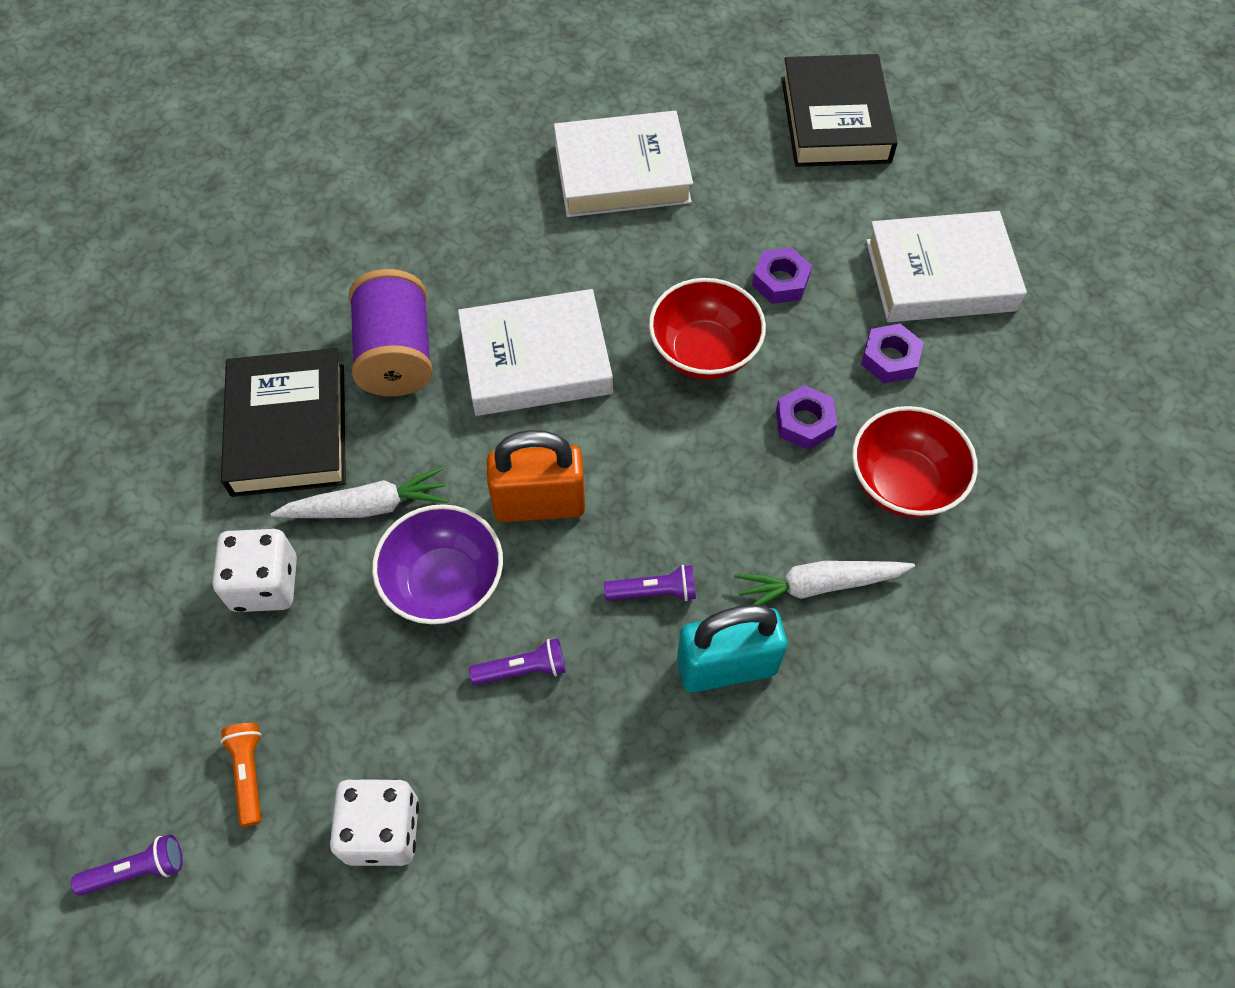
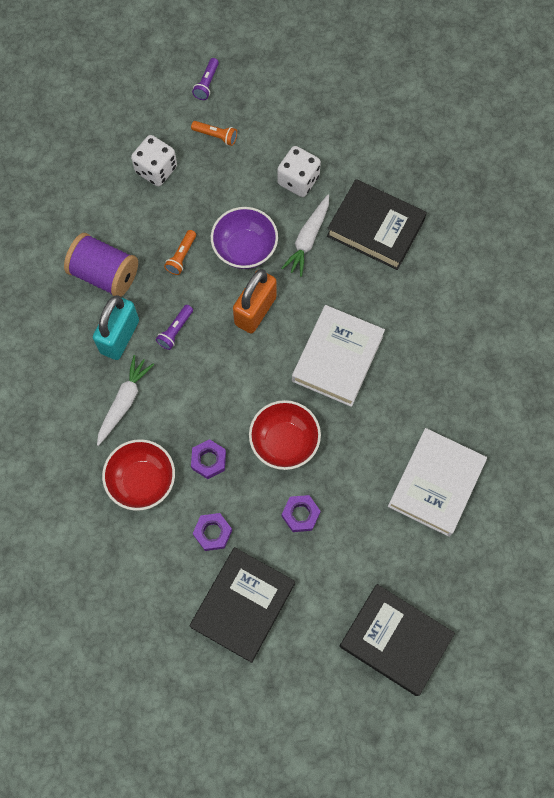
camera: 125 degrees right, 10 degrees up
(396, 355) = (387, 297): purple spool -> purple spool (105, 274)
(523, 669) = (181, 256): purple flashlight -> orange flashlight
(940, 275) = (243, 605): white book -> black book

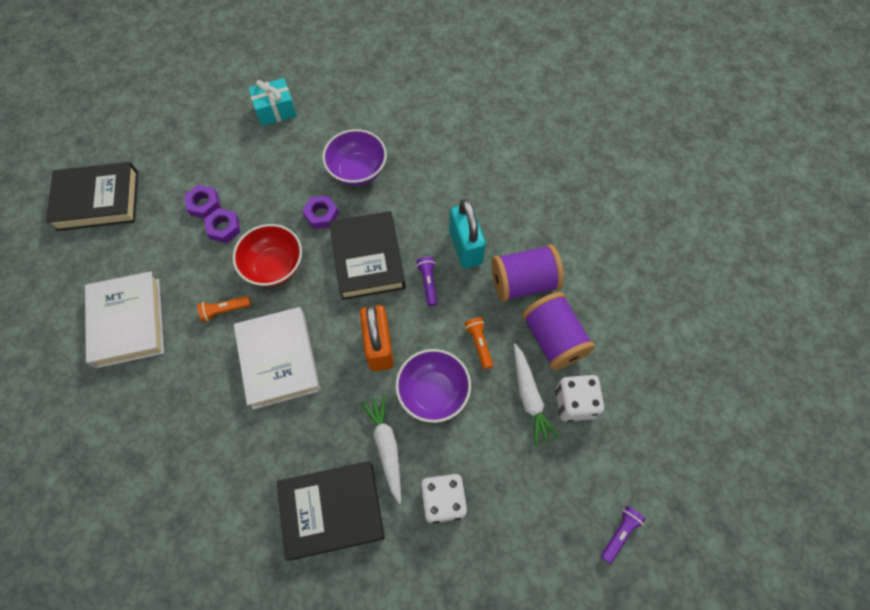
camera: 140 degrees right, 5 degrees down
(124, 402) = (418, 208): white carrot -> white carrot (529, 397)
(126, 219) = (553, 339): none -> purple spool
(142, 481) = (357, 170): red bowl -> purple bowl
(160, 616) = (275, 110): none -> turquoise gift
(207, 84) = (619, 533): purple flashlight -> purple flashlight turned 60 degrees clockwise
(212, 533) = (280, 175): purple nut -> purple nut (204, 204)
(216, 136) = (557, 482): orange flashlight -> orange flashlight (224, 310)
(243, 605) = (224, 150): black book -> black book (368, 259)

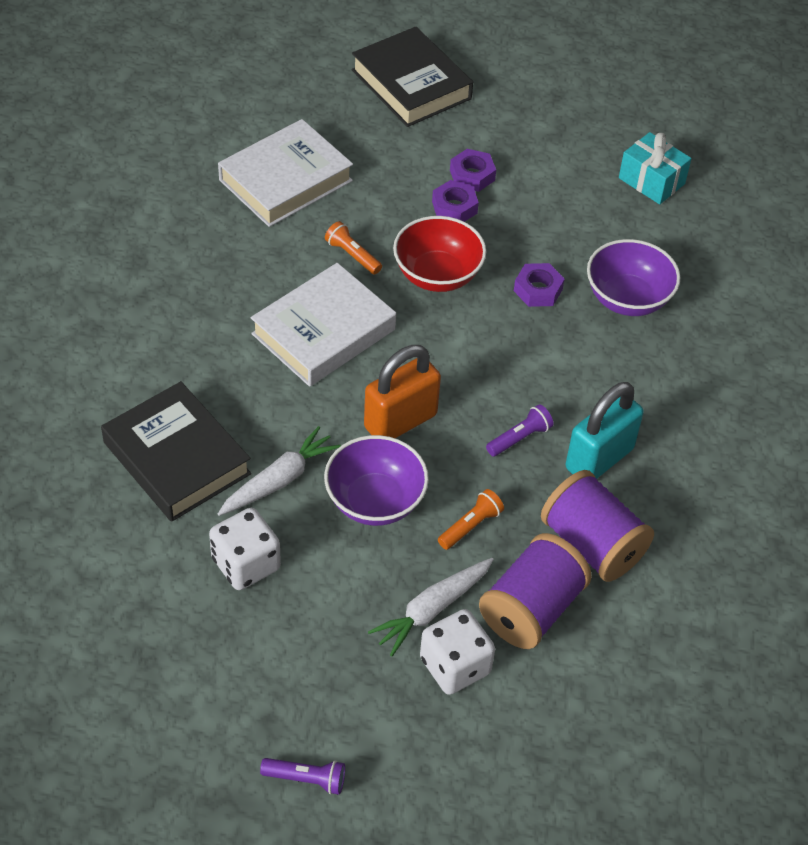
camera: 60 degrees right, 15 degrees down
(368, 259) = (510, 362): black book -> none

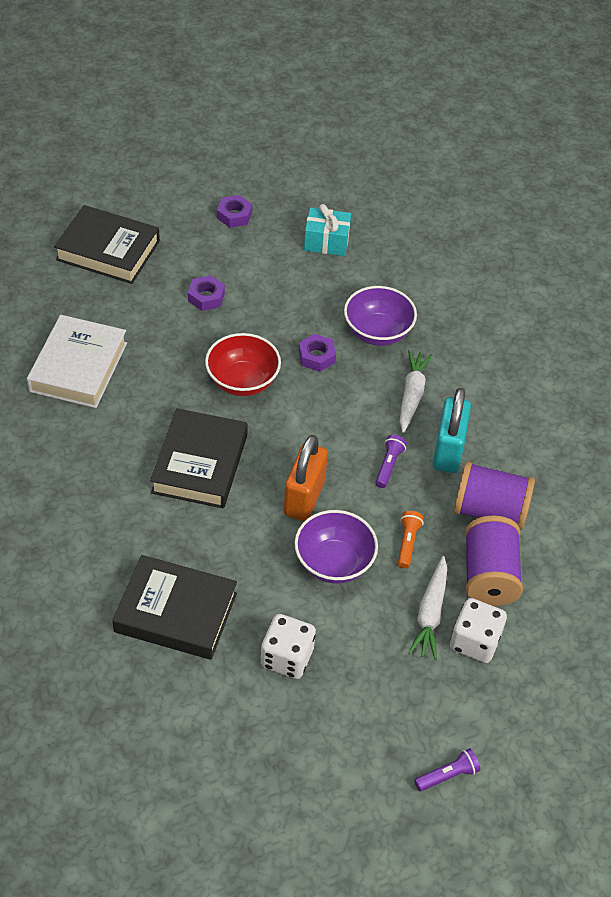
camera: 35 degrees left, 0 degrees up
(279, 480) = (259, 586): white carrot -> white carrot (412, 395)
(323, 332) = (200, 464): white book -> black book
(352, 255) = (173, 398): orange flashlight -> none
(454, 207) = (213, 326): purple nut -> purple nut (234, 215)

